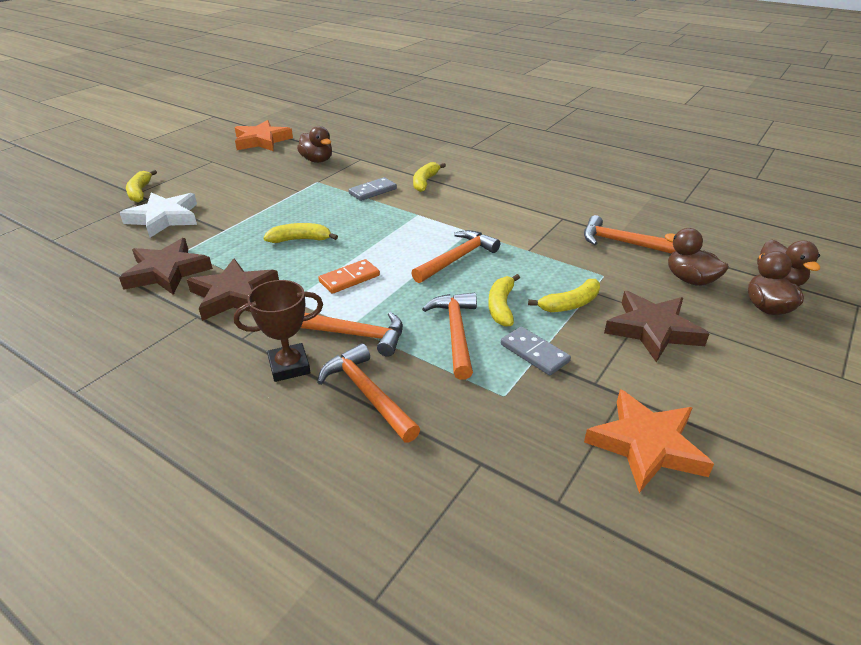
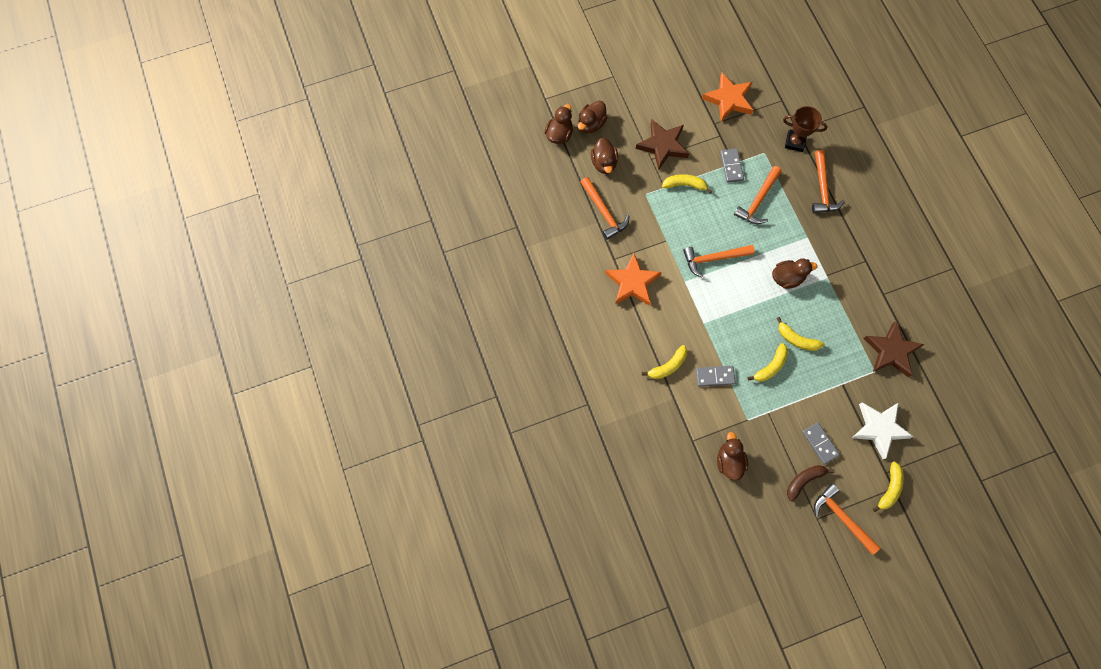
camera: 145 degrees left, 35 degrees up
(231, 192) = (820, 443): none -> grey domino
(234, 295) = (858, 302): brown star -> none
(236, 172) = (804, 480): none -> brown banana
(262, 141) = (758, 540): orange star -> orange star (632, 282)
(289, 366) = (850, 226): brown trophy -> brown trophy (795, 142)
(349, 278) = (787, 278): orange domino -> brown duck
(353, 334) = (809, 230): orange hammer -> orange hammer (842, 518)
(501, 306) = (721, 204): yellow banana -> yellow banana (770, 366)

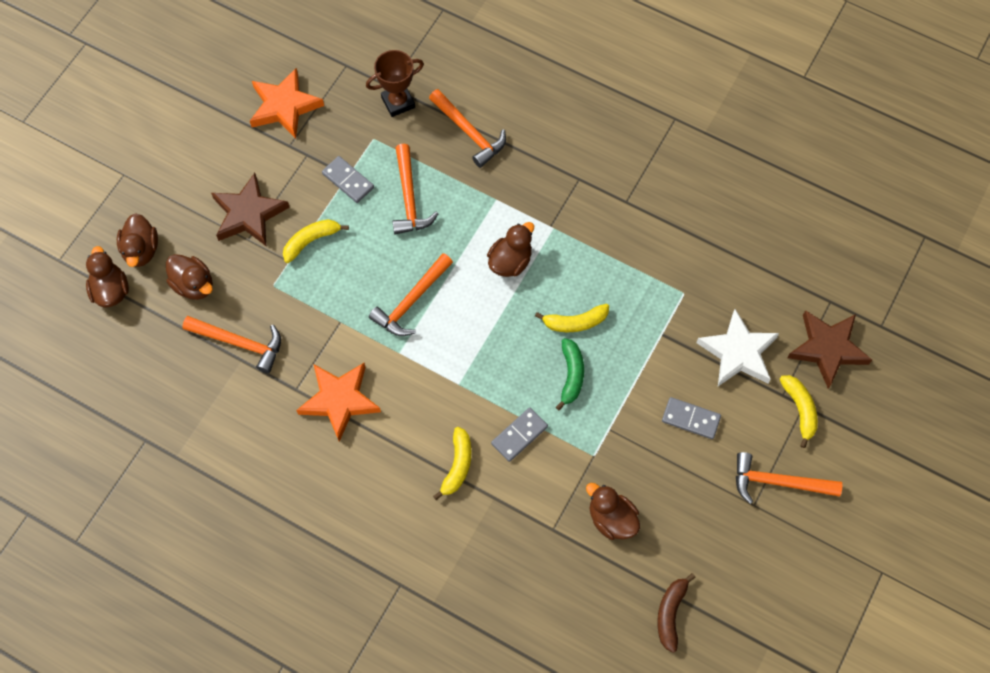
camera: 40 degrees left, 5 degrees down
(770, 366) = (571, 375): yellow banana -> green banana
(804, 480) = (707, 474): brown banana -> brown banana (670, 613)
(891, 351) = (683, 258): brown star -> brown star (827, 349)

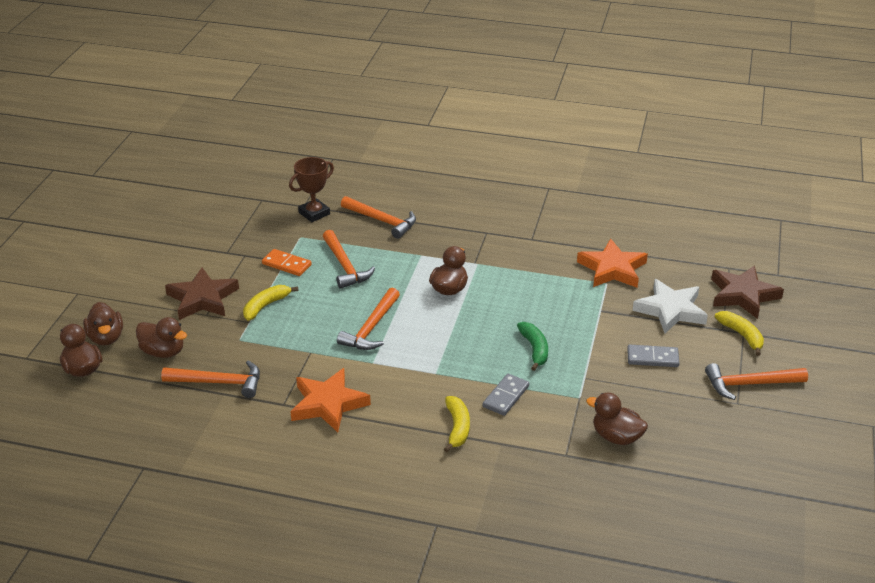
camera: 15 degrees left, 30 degrees down
(284, 106) = (215, 230): orange star -> orange star (612, 269)
(348, 180) = (287, 264): grey domino -> orange domino
(575, 322) = (522, 316): yellow banana -> none
(670, 613) = (704, 492): brown banana -> none

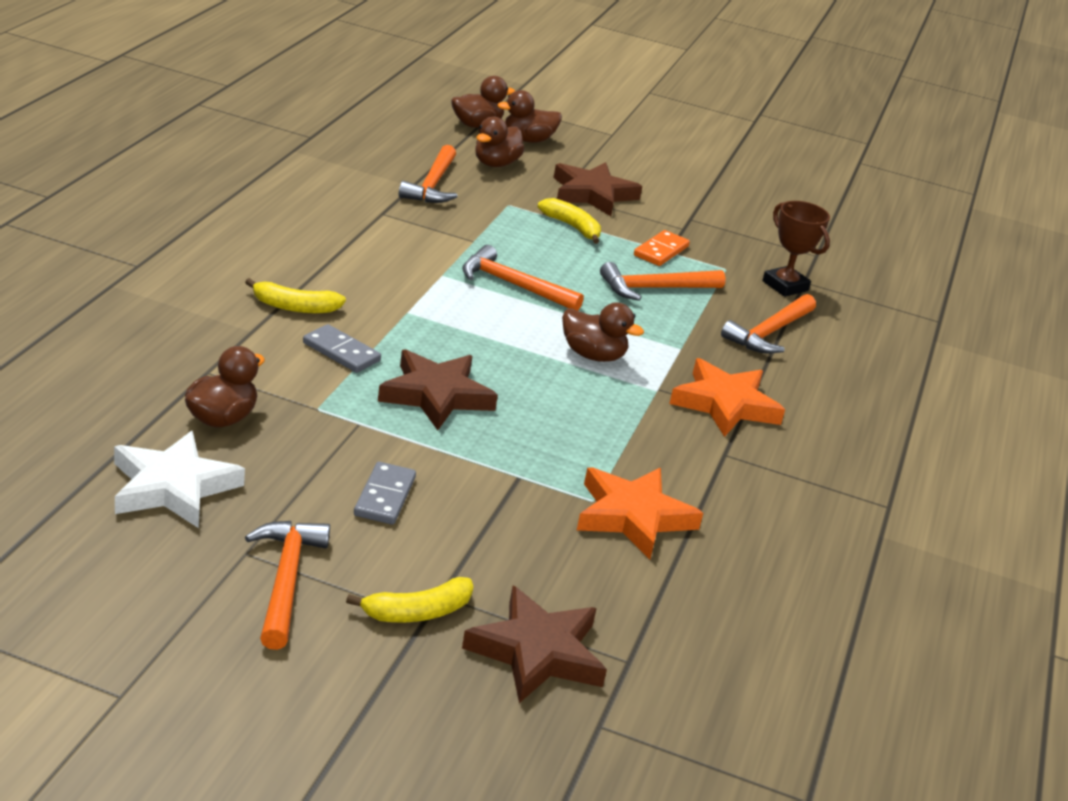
camera: 90 degrees right, 5 degrees down
(328, 404) = (372, 237): orange star -> orange star (725, 404)
(534, 349) = (436, 395): green banana -> brown star
(670, 310) = (506, 550): white star -> white star (173, 487)

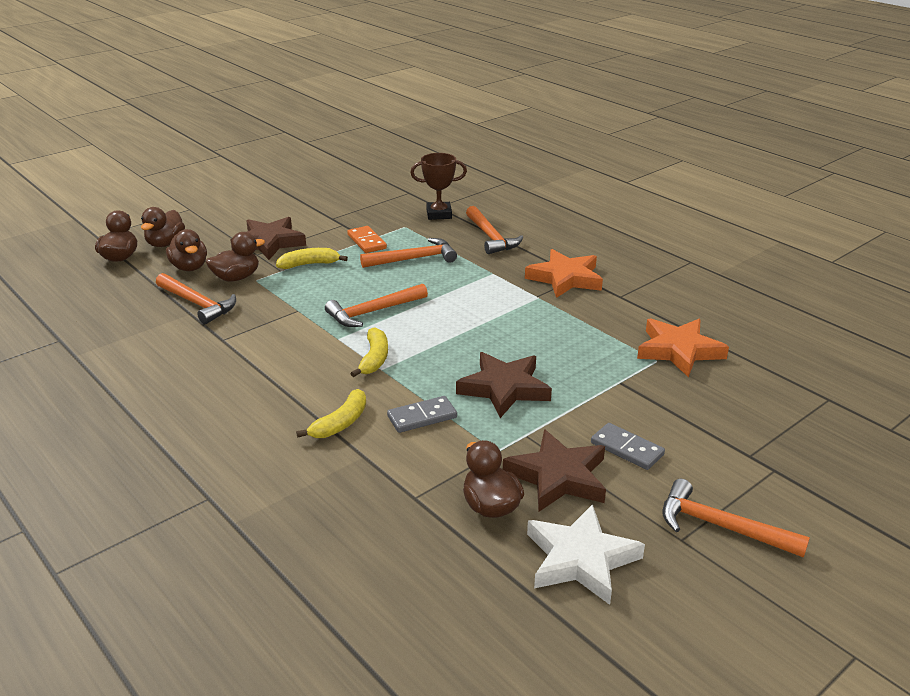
camera: 55 degrees left, 0 degrees up
(417, 612) = (768, 472): yellow banana -> yellow banana (374, 358)
(537, 652) = (817, 432): brown star -> brown star (558, 477)
(593, 355) = (484, 308): brown duck -> brown duck (236, 278)
(655, 289) = (414, 259): orange hammer -> orange hammer turned 120 degrees counterclockwise

